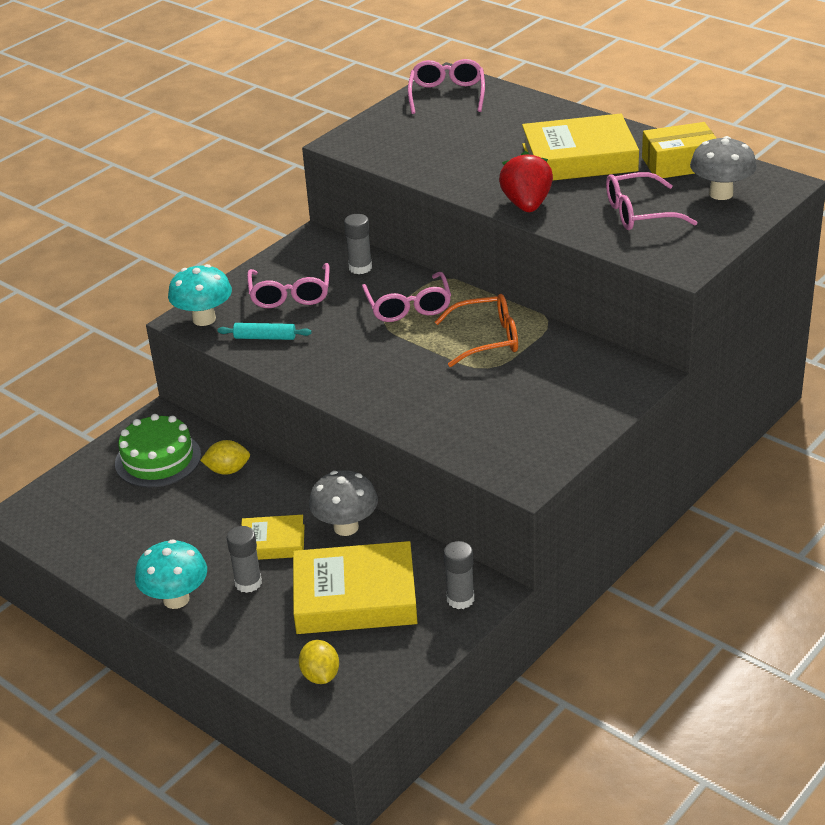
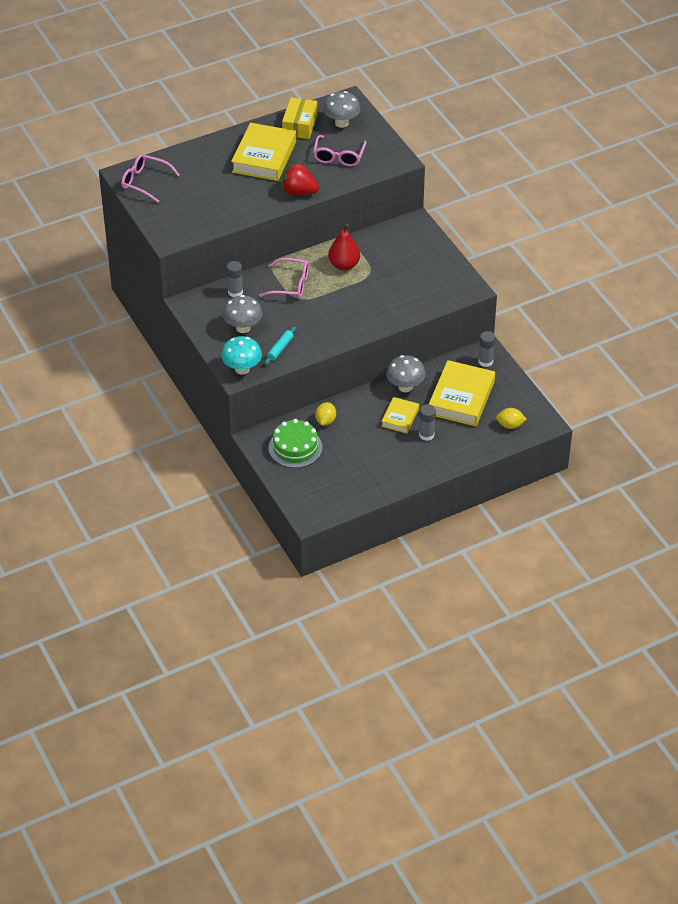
camera: 70 degrees left, 10 degrees up
(176, 599) = (422, 465): turquoise mushroom -> none
(290, 295) = (243, 328): pink glasses -> grey mushroom
(487, 339) = (344, 265): orange glasses -> red pear

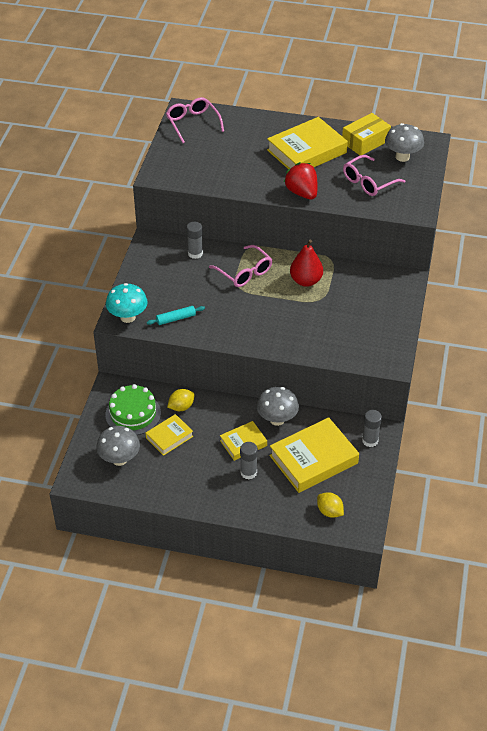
camera: 40 degrees right, 0 degrees up
(243, 328) = (167, 285): grey mushroom -> grey mushroom (119, 459)
(342, 447) = (169, 437): none -> yellow book

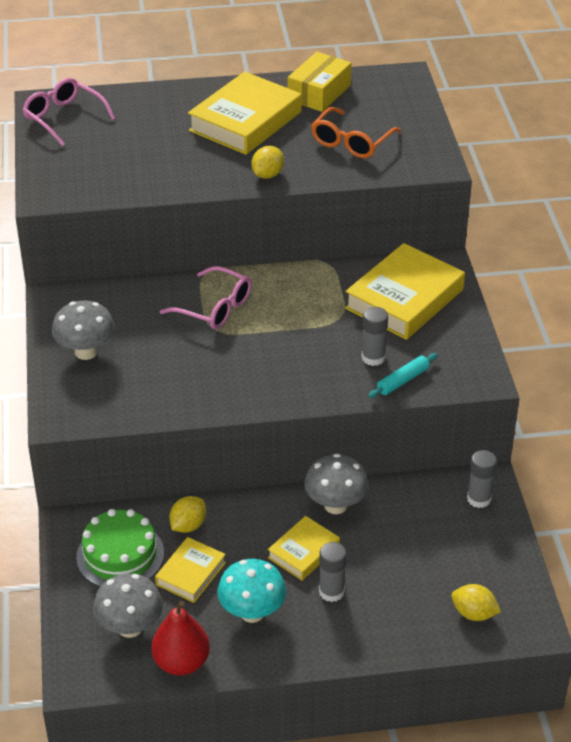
camera: 20 degrees left, 5 degrees down
(128, 317) = (72, 410): turquoise mushroom -> turquoise mushroom (252, 612)
(176, 318) = (146, 395): turquoise rolling pin -> turquoise rolling pin (403, 380)
(195, 253) = (130, 299): grey glue stick -> grey glue stick (373, 357)
(302, 193) = (267, 175): red strawberry -> yellow lemon
(306, 281) = (307, 299): red pear -> red pear (181, 662)
(313, 459) = (415, 547): yellow book -> yellow book (404, 299)
(368, 182) = (351, 142): pink glasses -> orange glasses
(402, 157) = (379, 102): grey mushroom -> grey mushroom (86, 352)

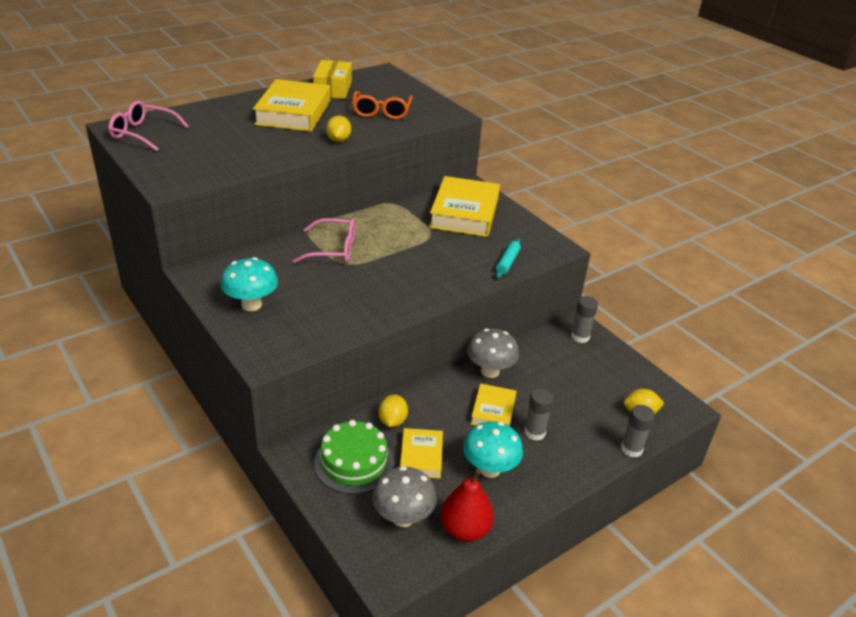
camera: 30 degrees left, 5 degrees down
(86, 352) = (251, 305): grey mushroom -> turquoise mushroom
(373, 357) = (475, 253): grey glue stick -> grey glue stick (631, 449)

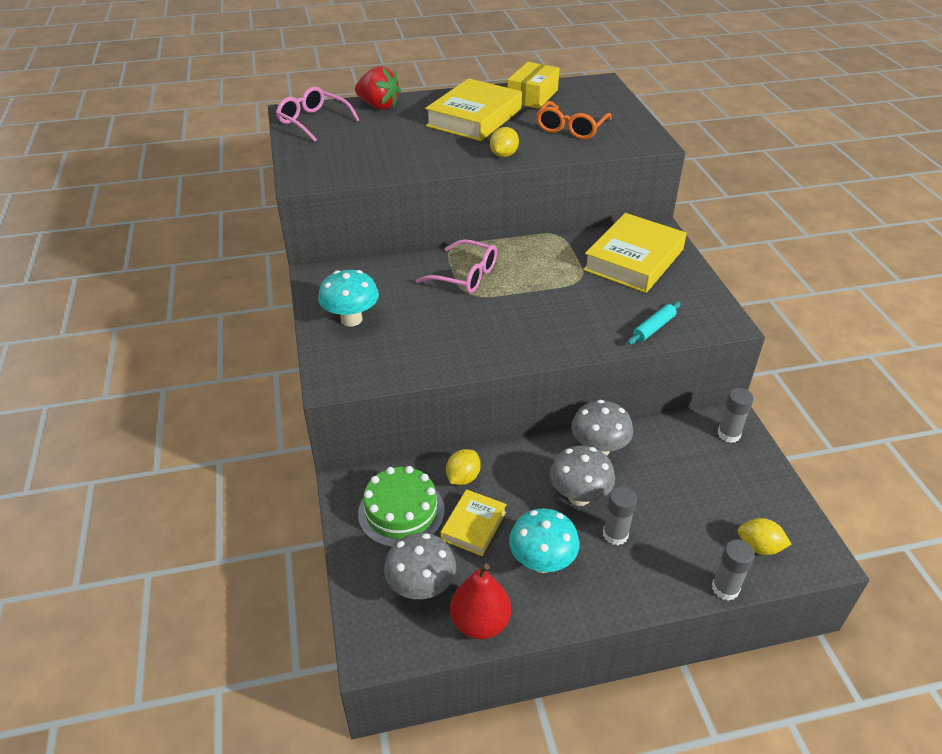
camera: 25 degrees right, 5 degrees up
(198, 112) = (378, 106): none -> red strawberry
(493, 411) = (579, 496): yellow book -> grey mushroom

